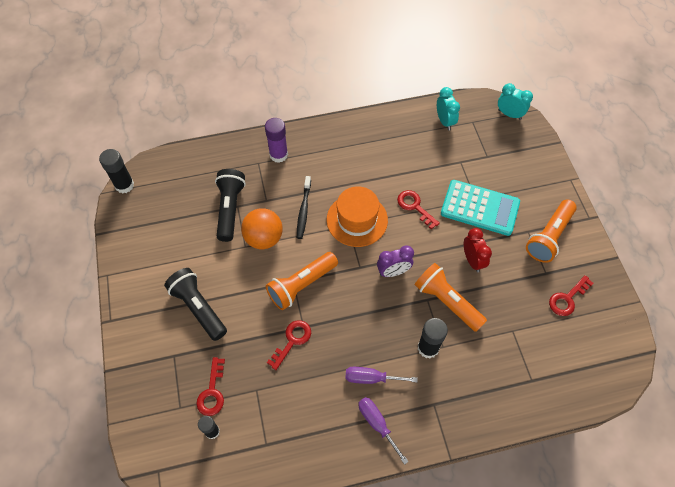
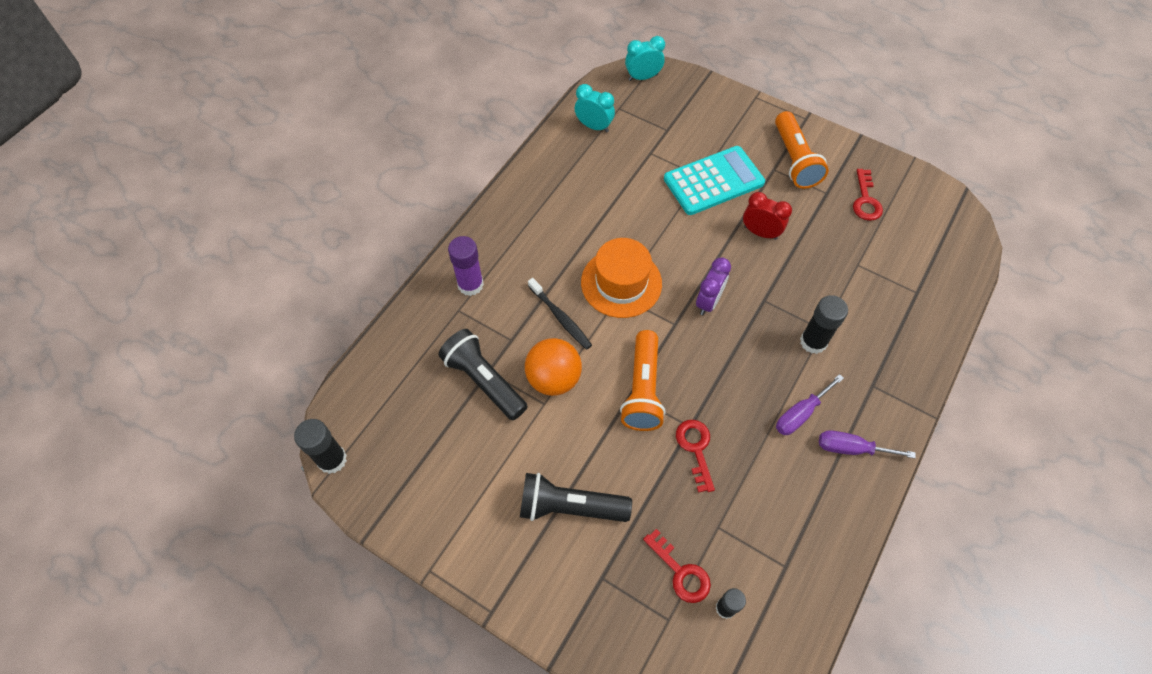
camera: 45 degrees left, 0 degrees up
(415, 207) = (658, 226): red key -> none
(447, 301) = (781, 287): orange flashlight -> none

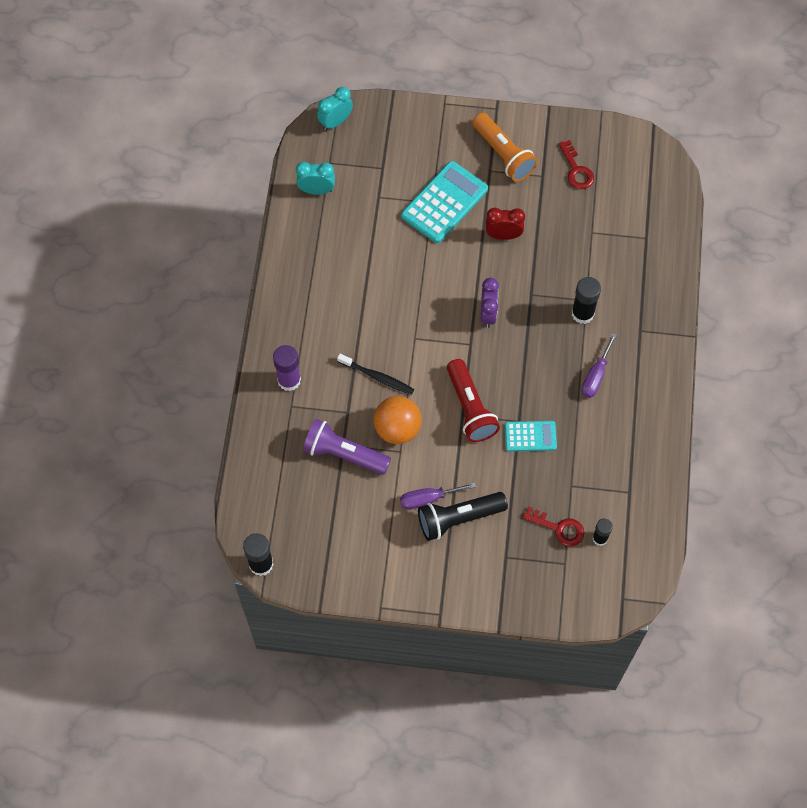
camera: 25 degrees left, 5 degrees up
(484, 381) = (344, 454): black flashlight -> purple flashlight
(621, 283) = (411, 327): orange hat -> none
(643, 390) = (470, 408): orange flashlight -> red flashlight
(695, 449) = (530, 436): red key -> turquoise calculator
(851, 448) = (642, 386): purple screwdriver -> purple screwdriver (428, 499)

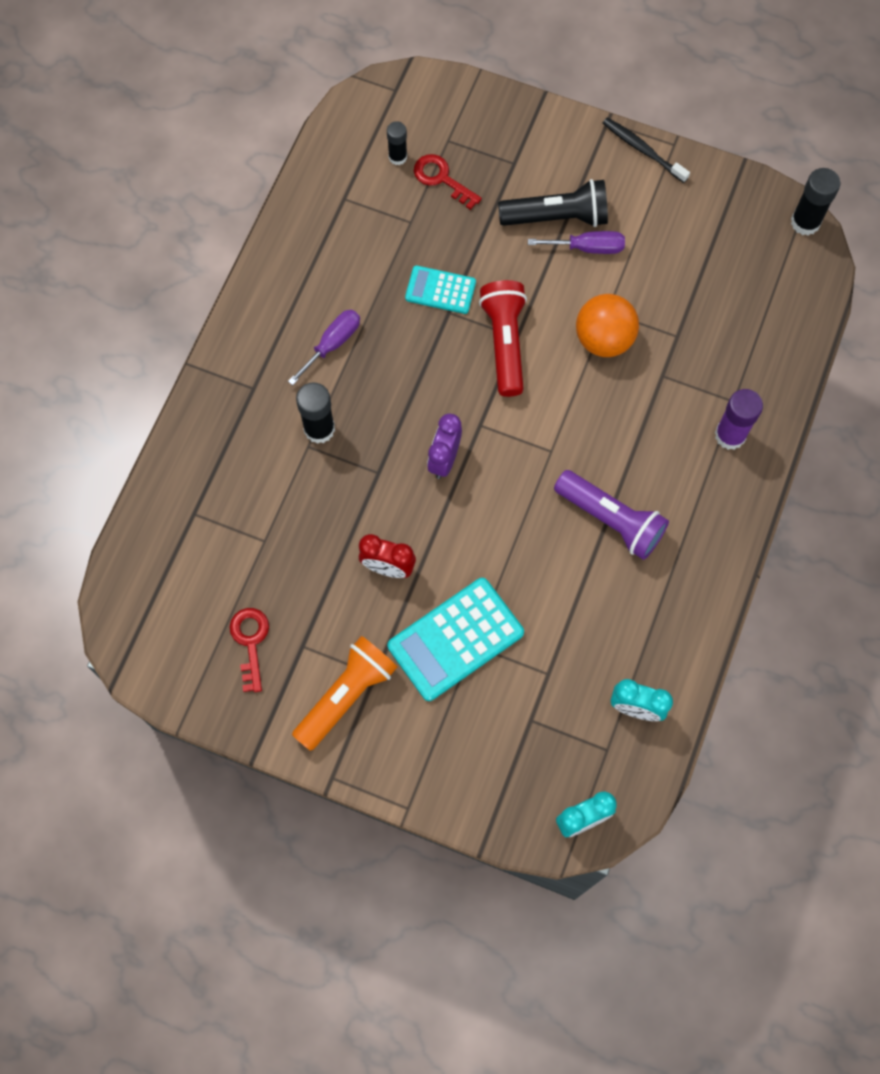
camera: 165 degrees left, 5 degrees up
(344, 454) = (678, 325): purple flashlight -> purple flashlight (611, 520)
(377, 377) = (613, 411): black toothbrush -> black toothbrush (642, 150)
(503, 154) = (346, 695): orange flashlight -> orange flashlight turned 60 degrees clockwise

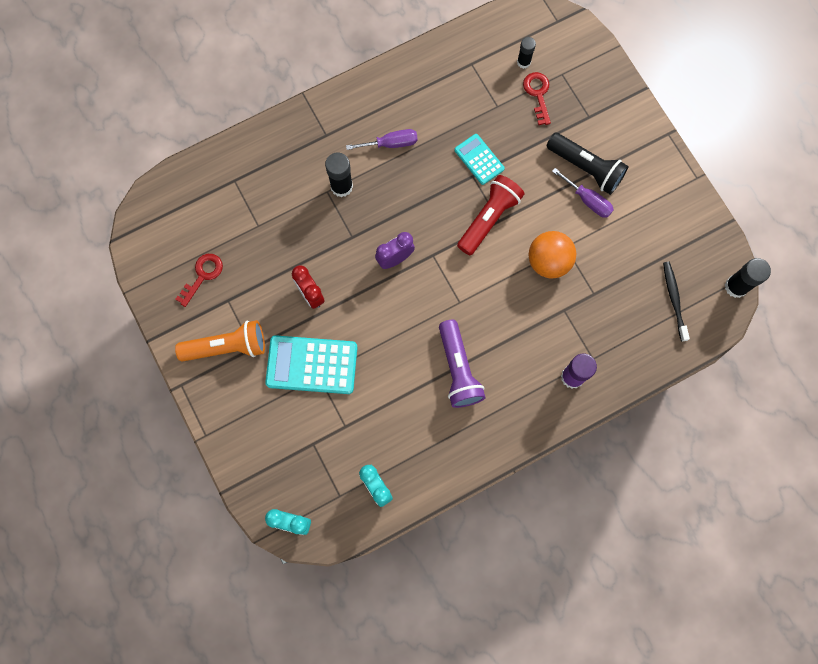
camera: 40 degrees right, 5 degrees up
(642, 150) = (674, 166): black toothbrush -> black toothbrush (674, 299)

